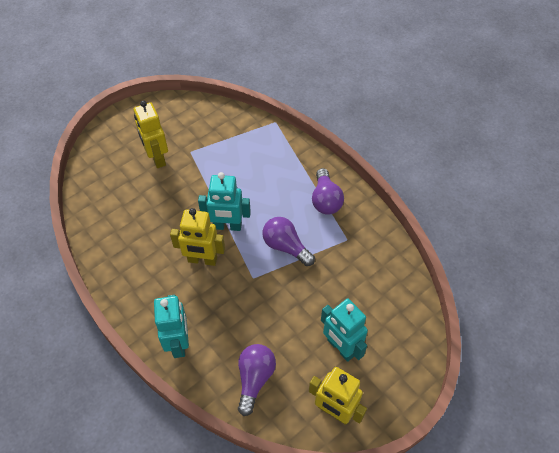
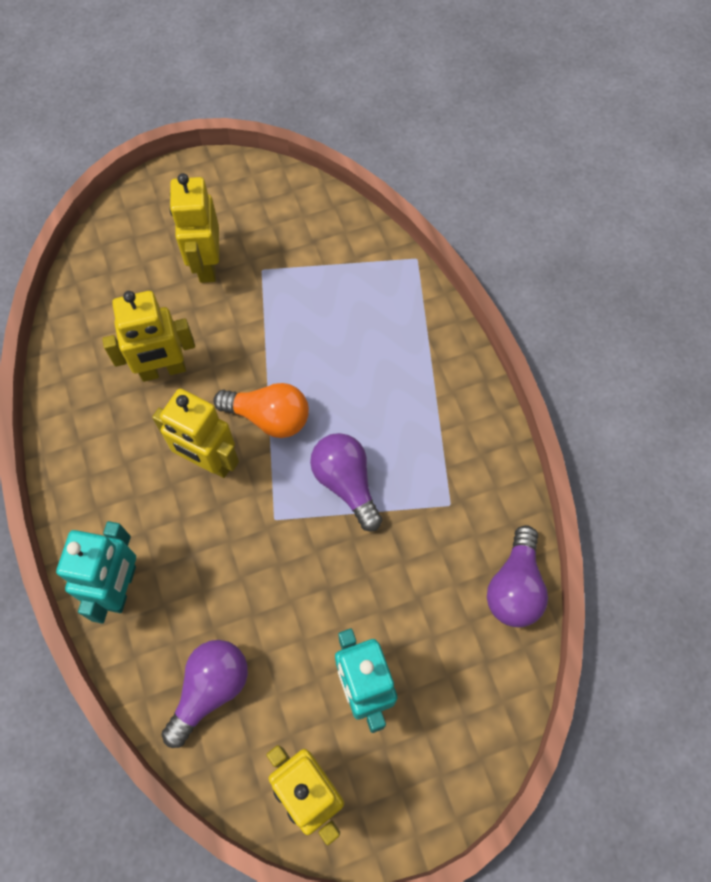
camera: 20 degrees right, 10 degrees up
(155, 220) = (163, 370): none -> yellow robot
(227, 226) = (269, 417): turquoise robot -> orange light bulb
(325, 200) = (442, 423): purple light bulb -> purple light bulb (514, 587)

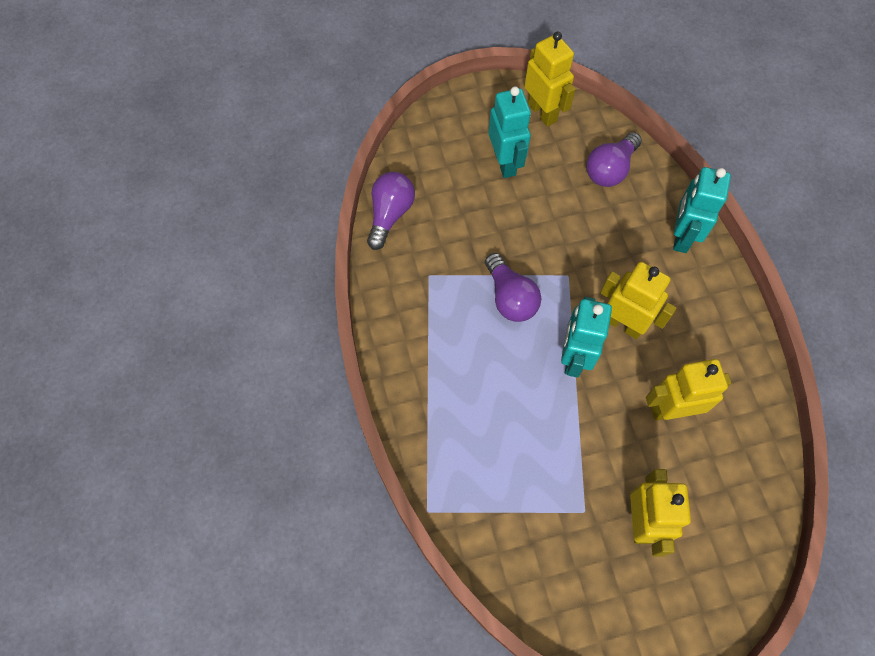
camera: 175 degrees left, 0 degrees up
(269, 417) = (574, 357): orange light bulb -> turquoise robot

